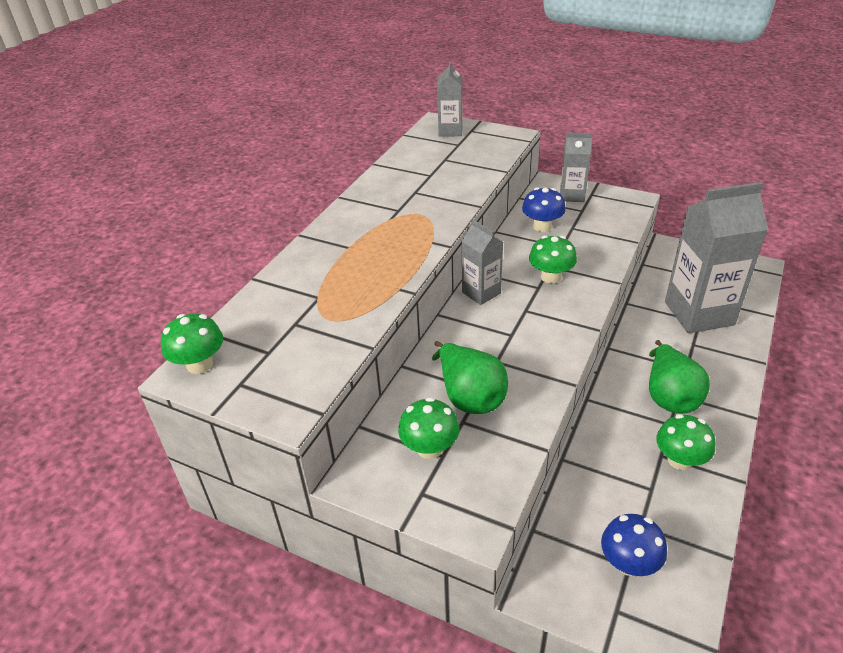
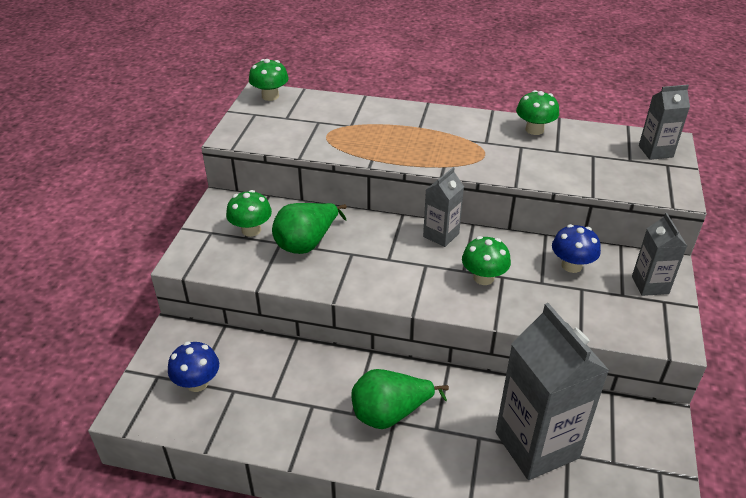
camera: 75 degrees right, 0 degrees up
(679, 460) = (308, 419): green mushroom -> green mushroom (534, 130)

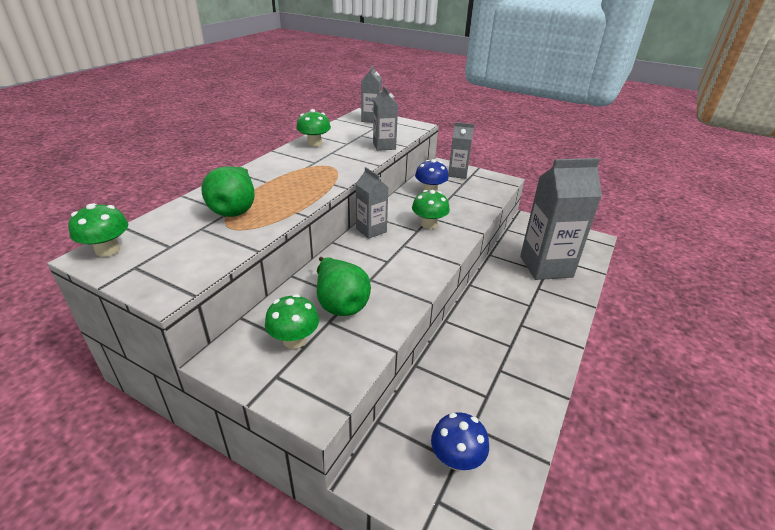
camera: 75 degrees left, 5 degrees down
(390, 413) = (514, 324): green pear -> green pear (235, 209)
(574, 179) = (384, 146): none -> grey carton

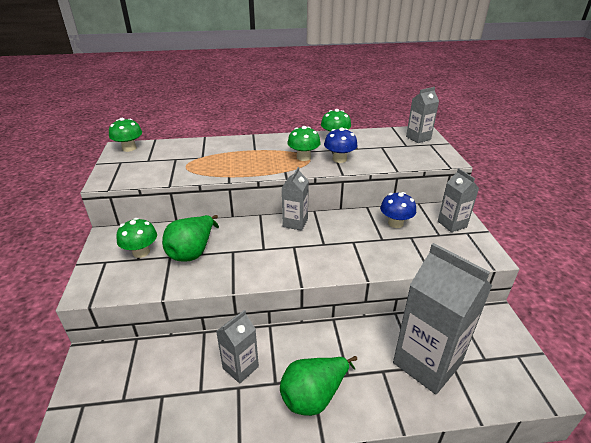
camera: 55 degrees right, 0 degrees up
(235, 209) = (208, 157): green pear -> green pear (314, 396)
(384, 146) = (379, 163): grey carton -> grey carton (240, 367)
(429, 224) = (340, 245): green mushroom -> green mushroom (303, 157)
(456, 458) = (125, 399): blue mushroom -> blue mushroom (339, 159)

